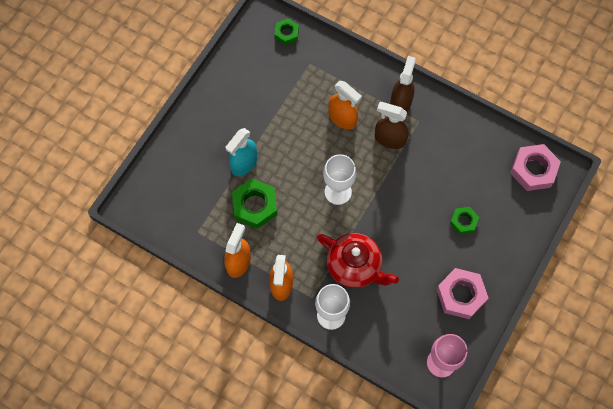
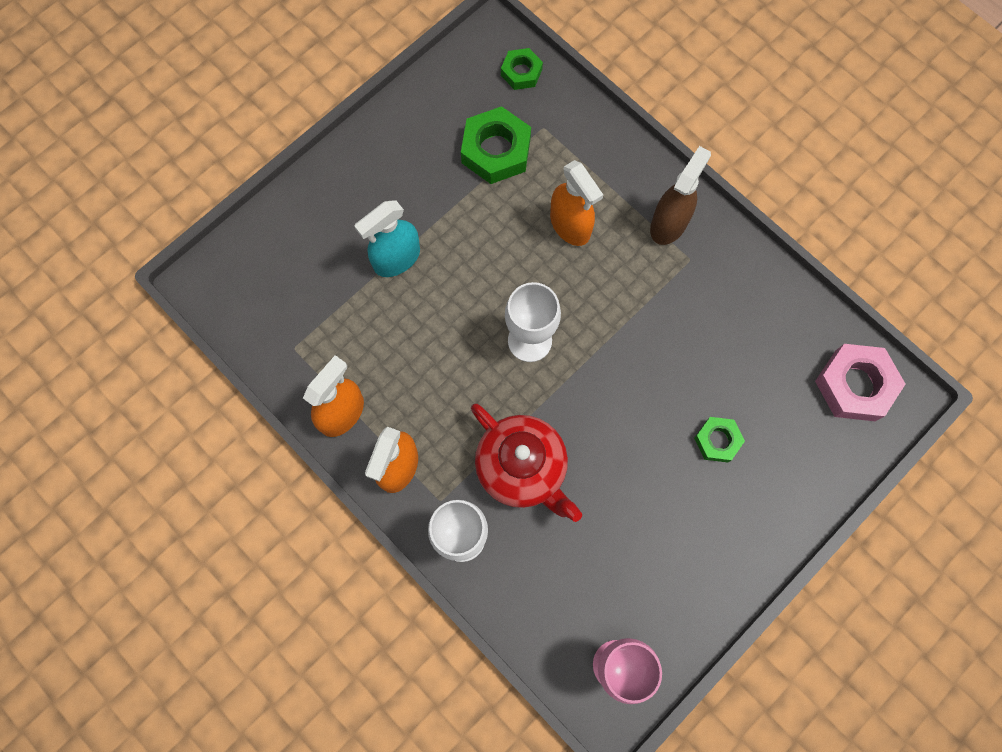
camera: 15 degrees right, 5 degrees up
(255, 205) = (394, 329): green nut -> green nut (496, 150)
(389, 139) = (635, 277): brown spray bottle -> none
(460, 295) = (680, 561): pink nut -> none

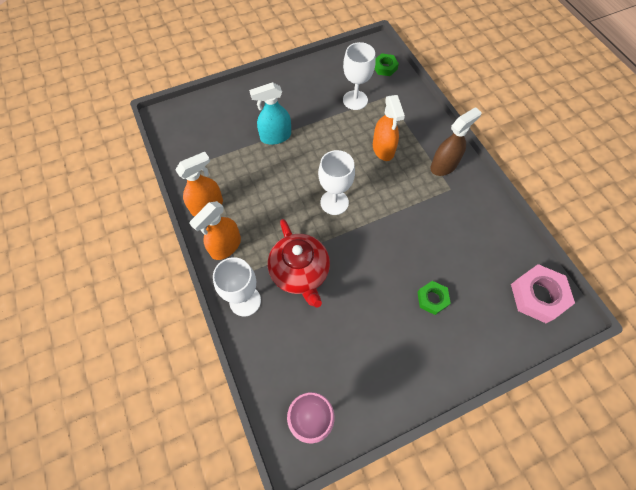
camera: 20 degrees right, 10 degrees down
(496, 150) = (355, 100): green nut -> white goblet

